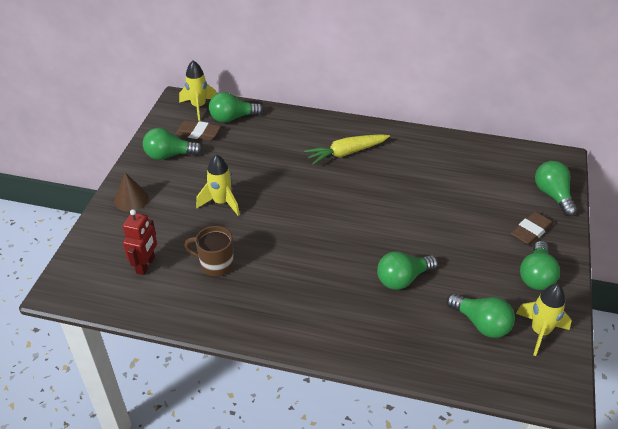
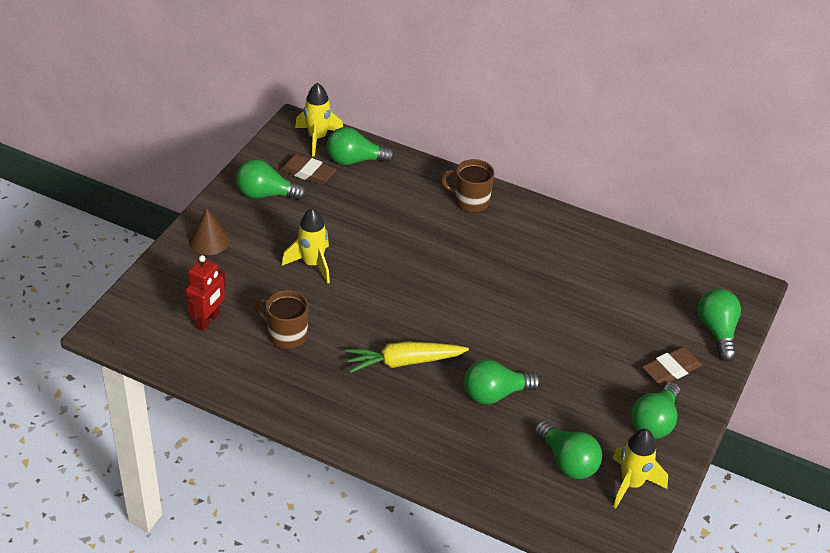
camera: 10 degrees right, 0 degrees up
(331, 133) = (470, 201): none -> brown mug
(346, 153) = (480, 231): yellow carrot -> yellow carrot (404, 362)

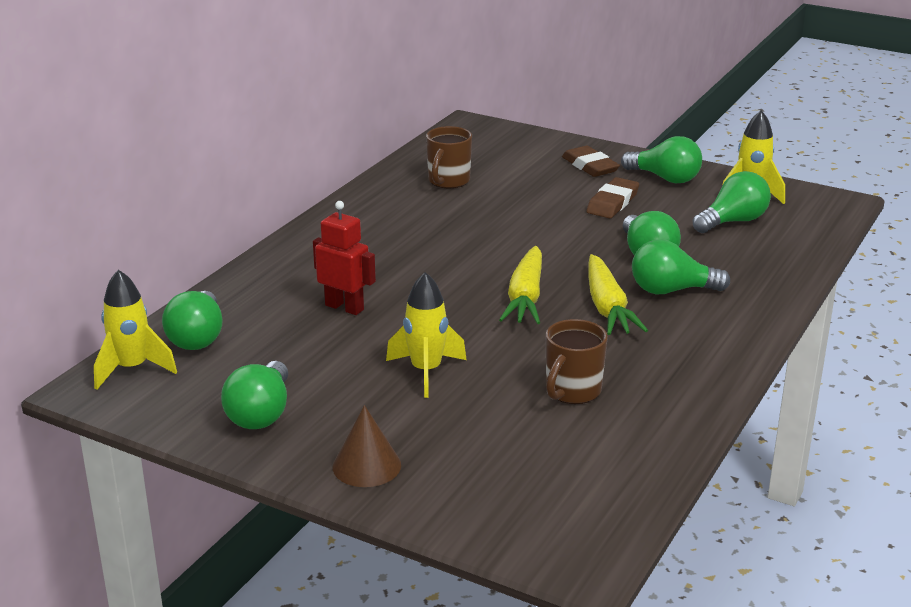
camera: 85 degrees left, 15 degrees down
(208, 320) = (550, 460): red robot -> red robot (344, 307)
(308, 172) = (215, 377): brown eraser -> brown eraser (612, 203)
(416, 316) = (525, 297): none -> yellow carrot
(470, 201) = (308, 257): brown mug -> brown mug (448, 181)
(717, 332) = (533, 142): green light bulb -> green light bulb (671, 290)

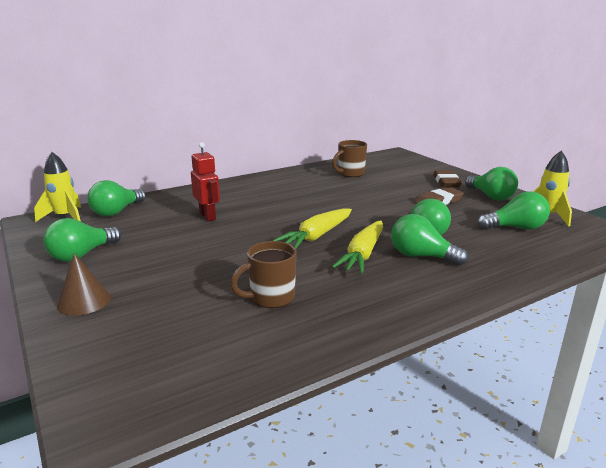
camera: 30 degrees right, 5 degrees down
(426, 372) = (199, 259): yellow rocket -> none

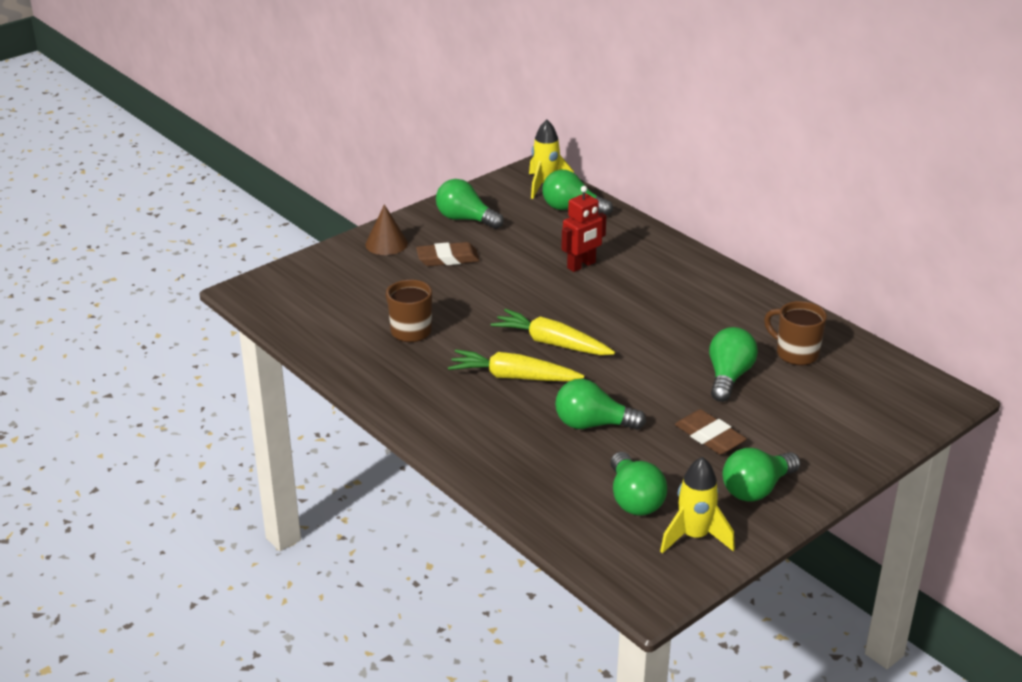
camera: 80 degrees right, 10 degrees up
(421, 256) = (521, 417): green light bulb -> green light bulb (728, 377)
(446, 182) = (806, 447): brown eraser -> brown eraser (448, 258)

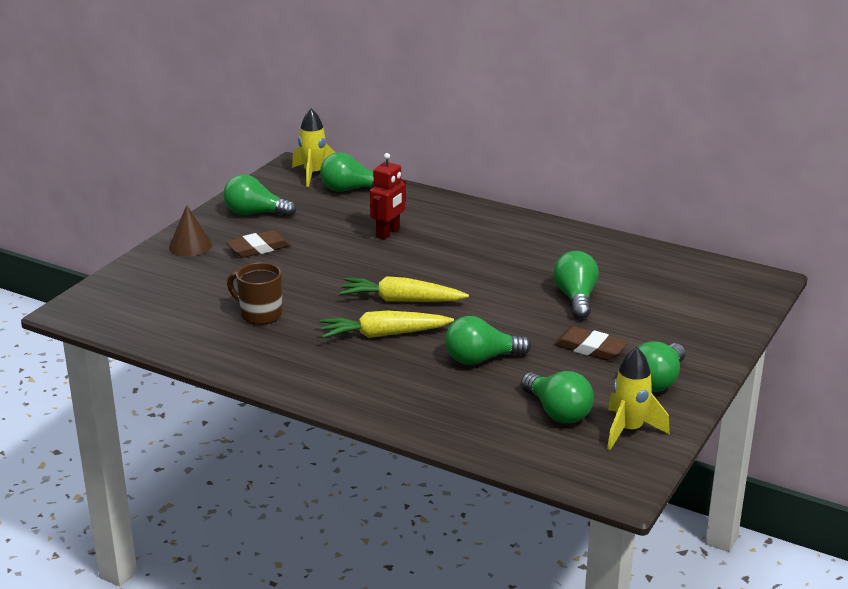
camera: 20 degrees left, 5 degrees down
(795, 353) = (620, 269): brown mug -> none

